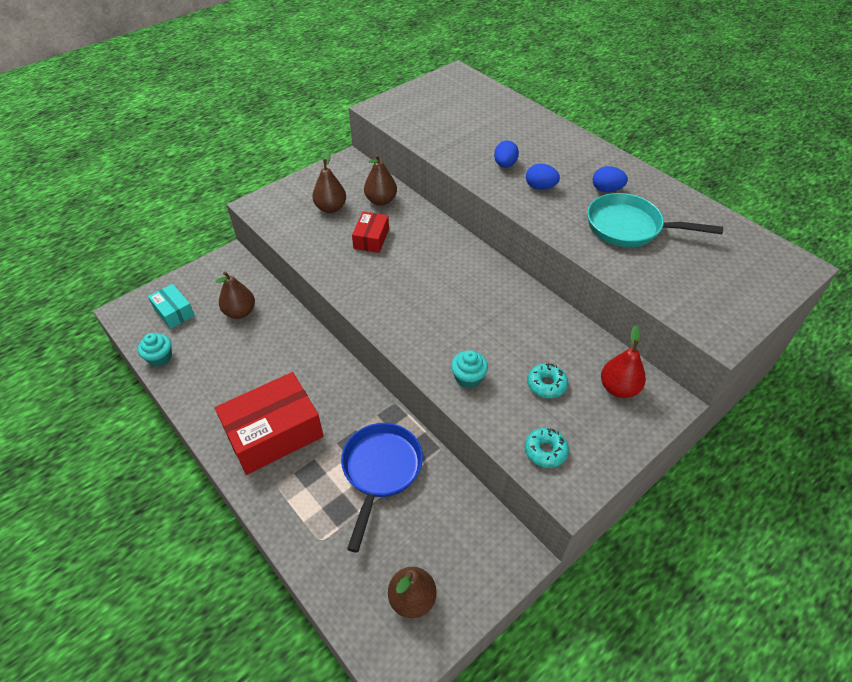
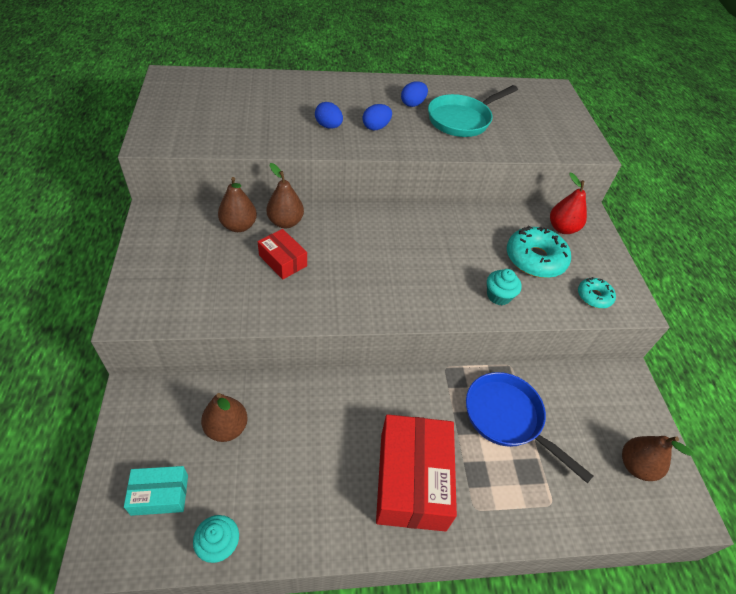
camera: 60 degrees left, 0 degrees up
(331, 208) = (206, 263): brown pear -> brown pear (285, 222)
(546, 384) = (535, 259): turquoise donut -> turquoise donut, size x1.81

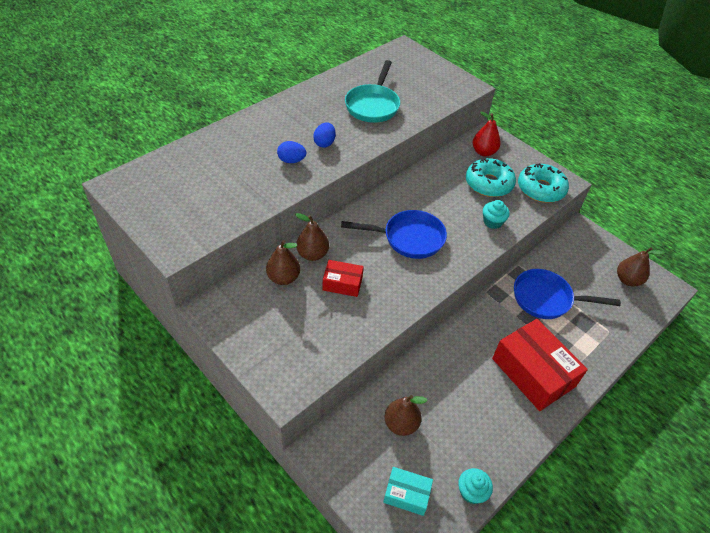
camera: 35 degrees left, 0 degrees up
(160, 494) = (406, 494): turquoise box -> turquoise box turned 60 degrees clockwise
(390, 260) = (408, 238): none -> blue pan
(413, 104) = (328, 109): blue egg -> none
(594, 296) = (541, 189): turquoise donut -> turquoise donut, size x1.81

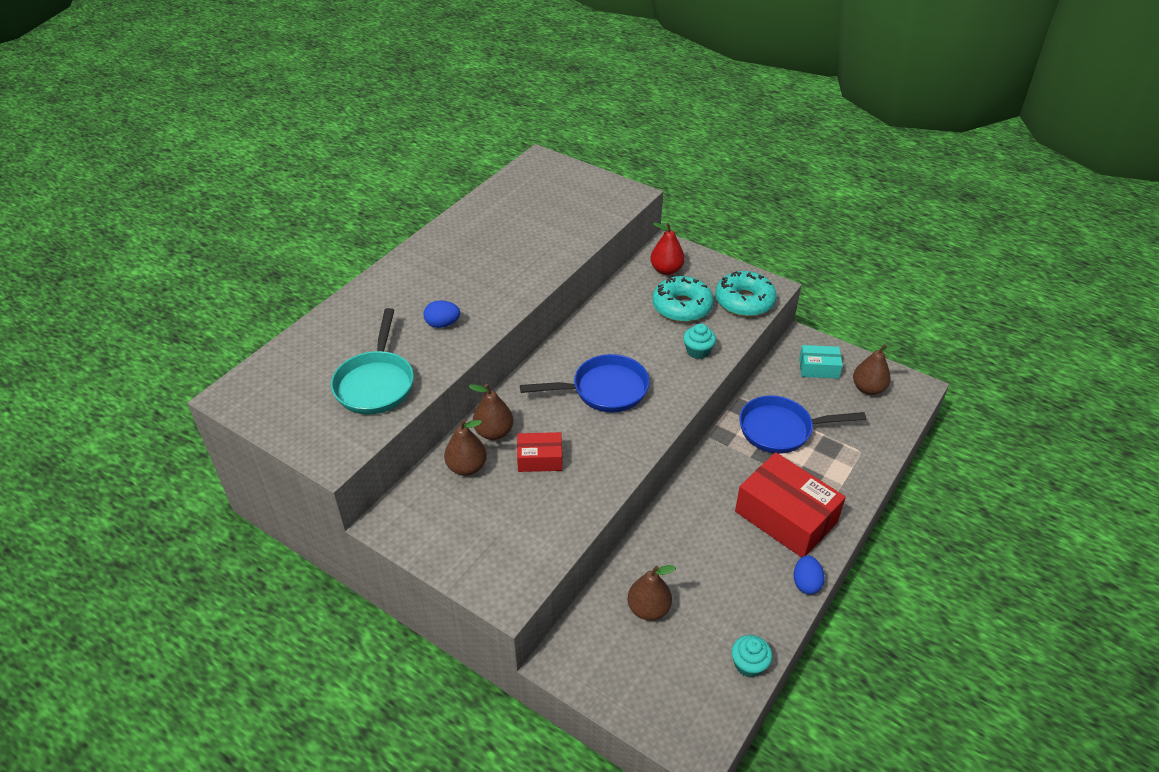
camera: 10 degrees left, 5 degrees down
(324, 143) = (476, 295): blue egg -> blue egg (806, 583)
(373, 105) = (522, 238): turquoise pan -> turquoise pan (376, 383)
(406, 494) = (676, 685): turquoise box -> turquoise box (818, 368)

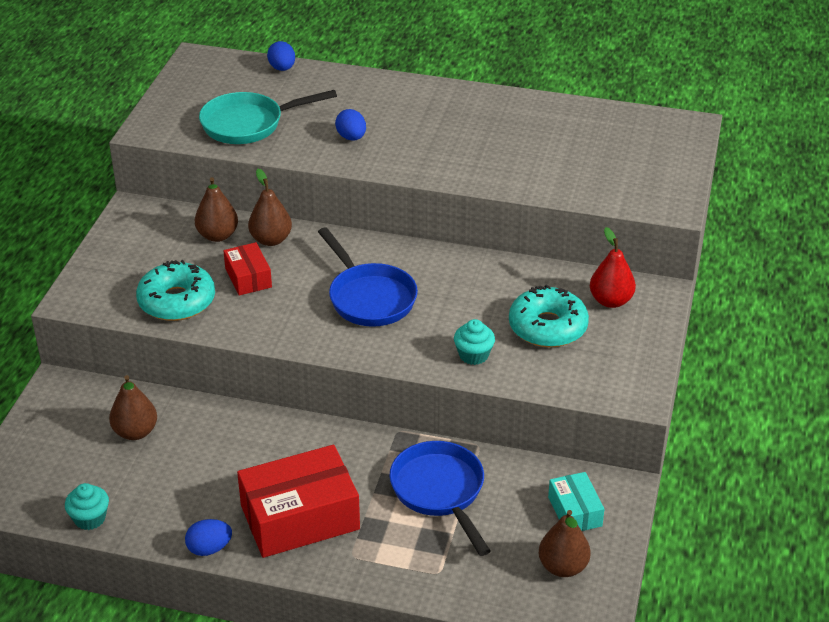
camera: 70 degrees right, 5 degrees down
(298, 342) = (282, 68): none -> blue egg
(744, 301) = (593, 378): turquoise donut -> turquoise donut (177, 301)
(785, 517) = (300, 517): red box -> red box turned 45 degrees clockwise

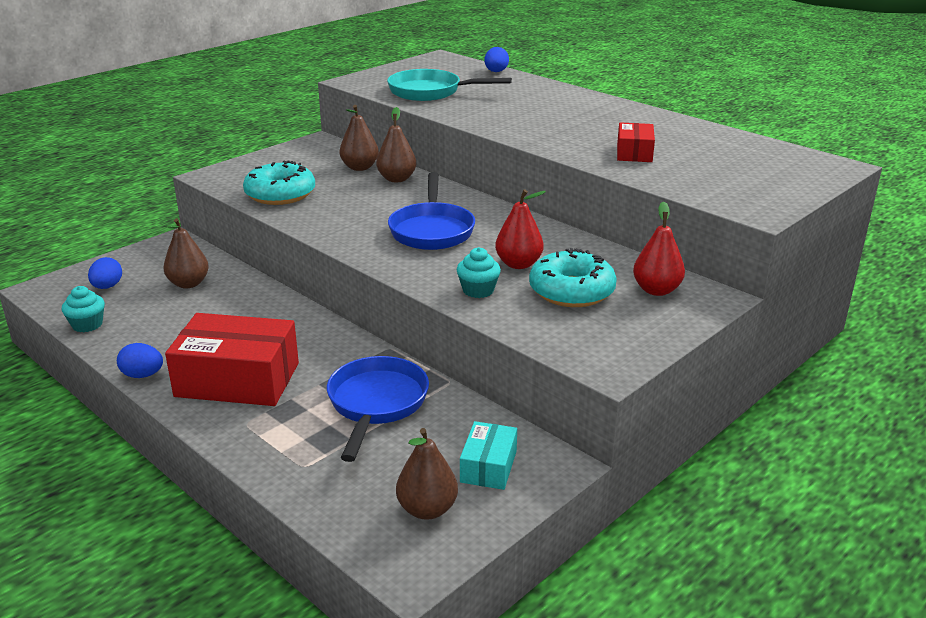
camera: 30 degrees right, 10 degrees down
(248, 277) = (351, 195): red box -> red box (634, 153)
(351, 137) = (502, 113): blue egg -> blue egg (107, 287)
(480, 312) = (518, 264): none -> red pear

